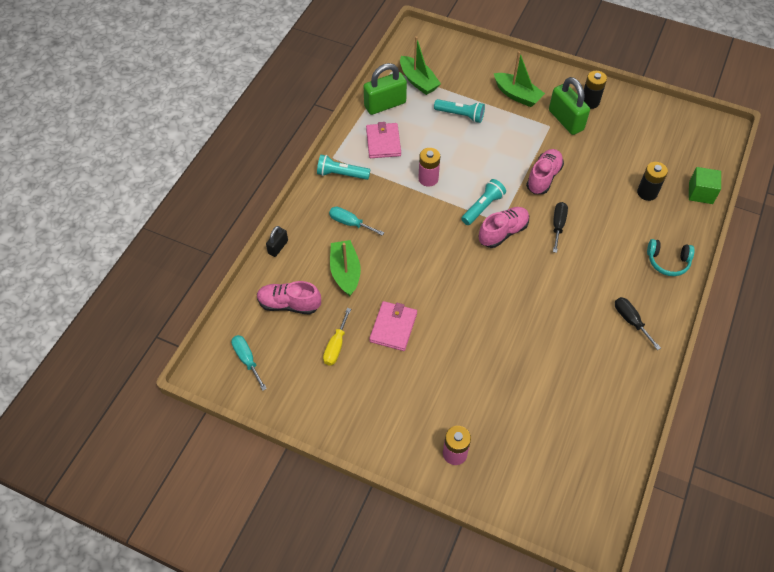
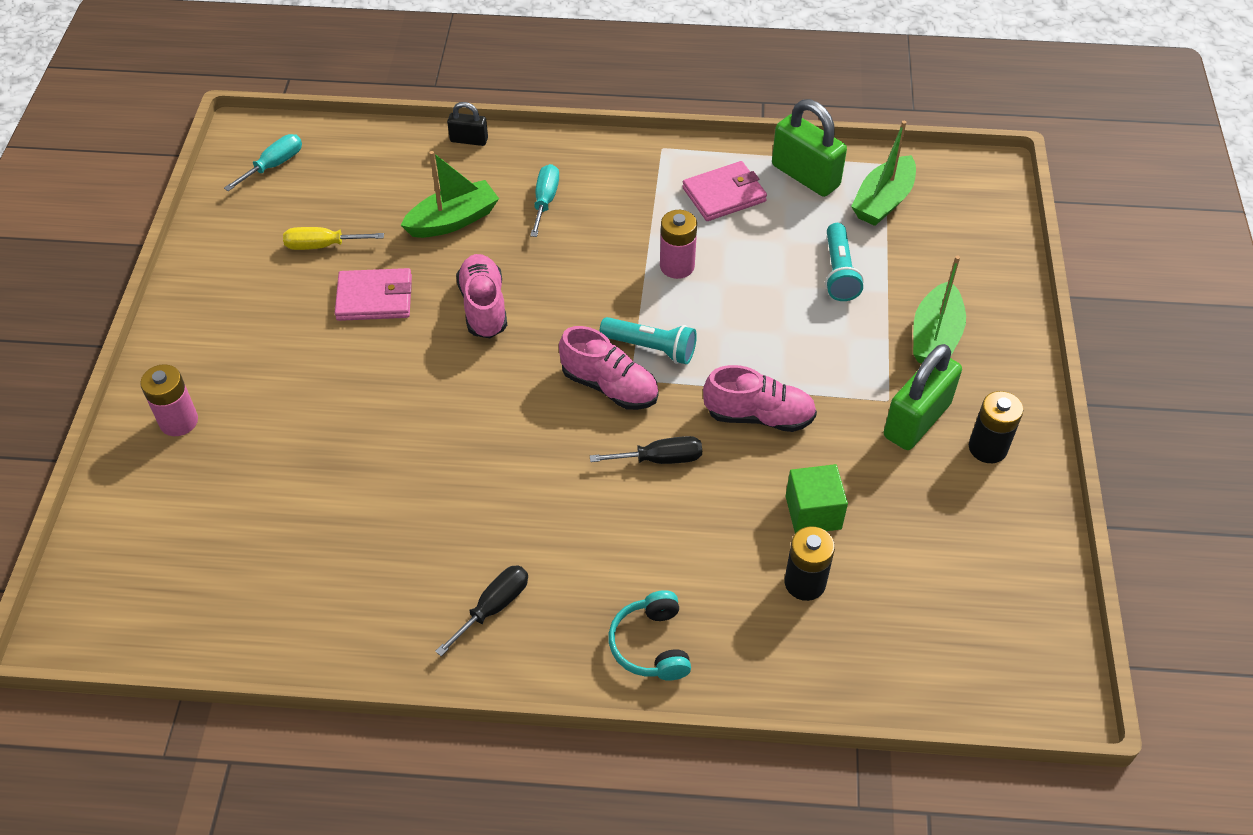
camera: 70 degrees right, 5 degrees down
(289, 304) = (376, 179): pink shoe -> pink shoe (483, 307)
(341, 174) = (634, 166): turquoise flashlight -> none
(700, 193) = (852, 677): green cube -> green cube (813, 512)

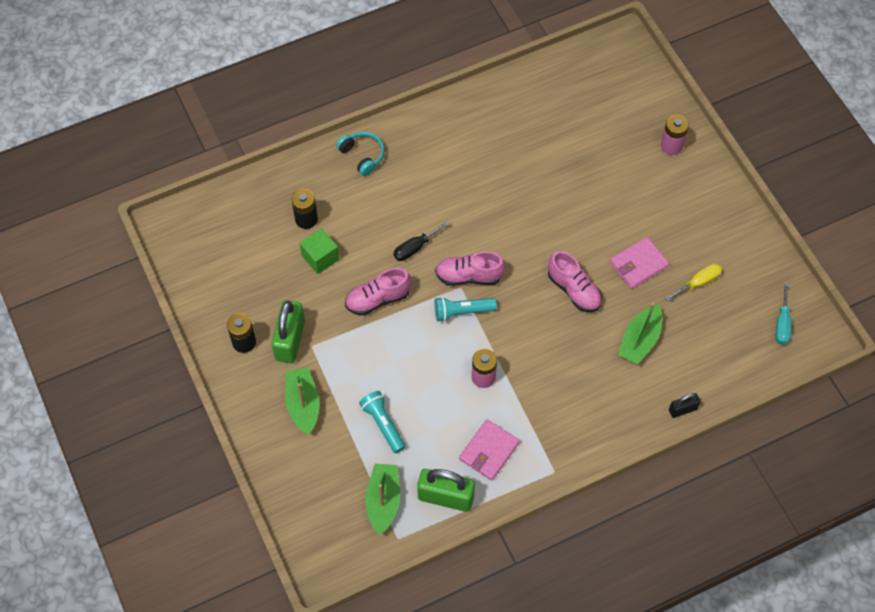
camera: 150 degrees right, 10 degrees up
(493, 607) = (445, 137): black screwdriver -> none
(545, 201) = (596, 385): turquoise screwdriver -> none

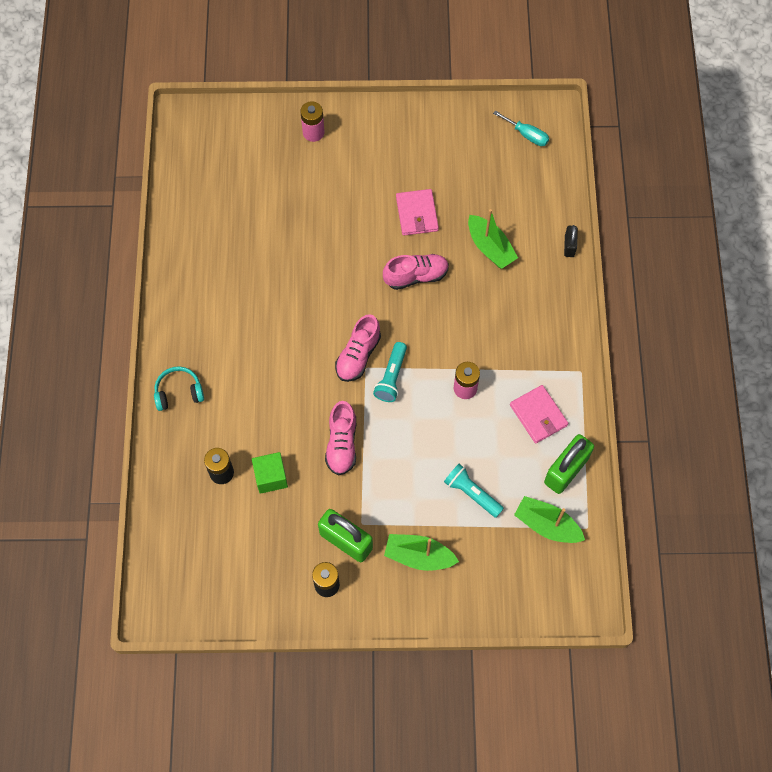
camera: 65 degrees left, 5 degrees up
(383, 424) = (472, 493): turquoise flashlight -> turquoise flashlight turned 45 degrees clockwise
(415, 248) = (304, 388): black screwdriver -> none
(698, 282) = (458, 177): yellow screwdriver -> none

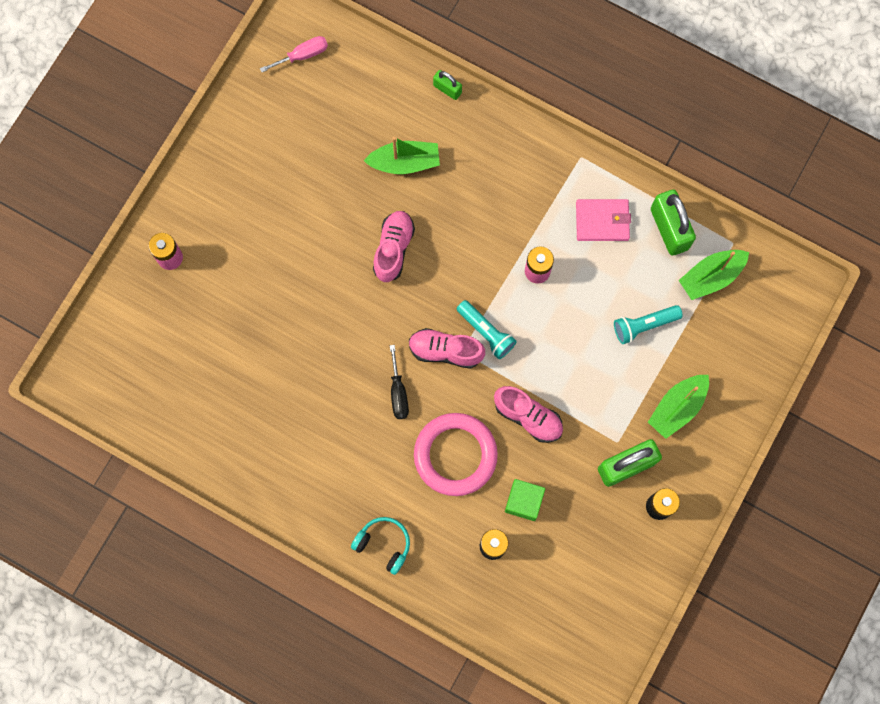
camera: 60 degrees left, 10 degrees up
(179, 392) = (383, 544): turquoise headphones -> turquoise headphones turned 105 degrees clockwise
(279, 406) = (455, 455): none -> pink ring
(304, 339) = (398, 392): none -> black screwdriver
(358, 355) = (445, 351): pink shoe -> pink shoe turned 135 degrees clockwise
(417, 214) = (326, 209): pink wallet -> none
(526, 135) = (303, 55): turquoise screwdriver -> pink screwdriver
(569, 246) = (447, 89): black padlock -> green padlock

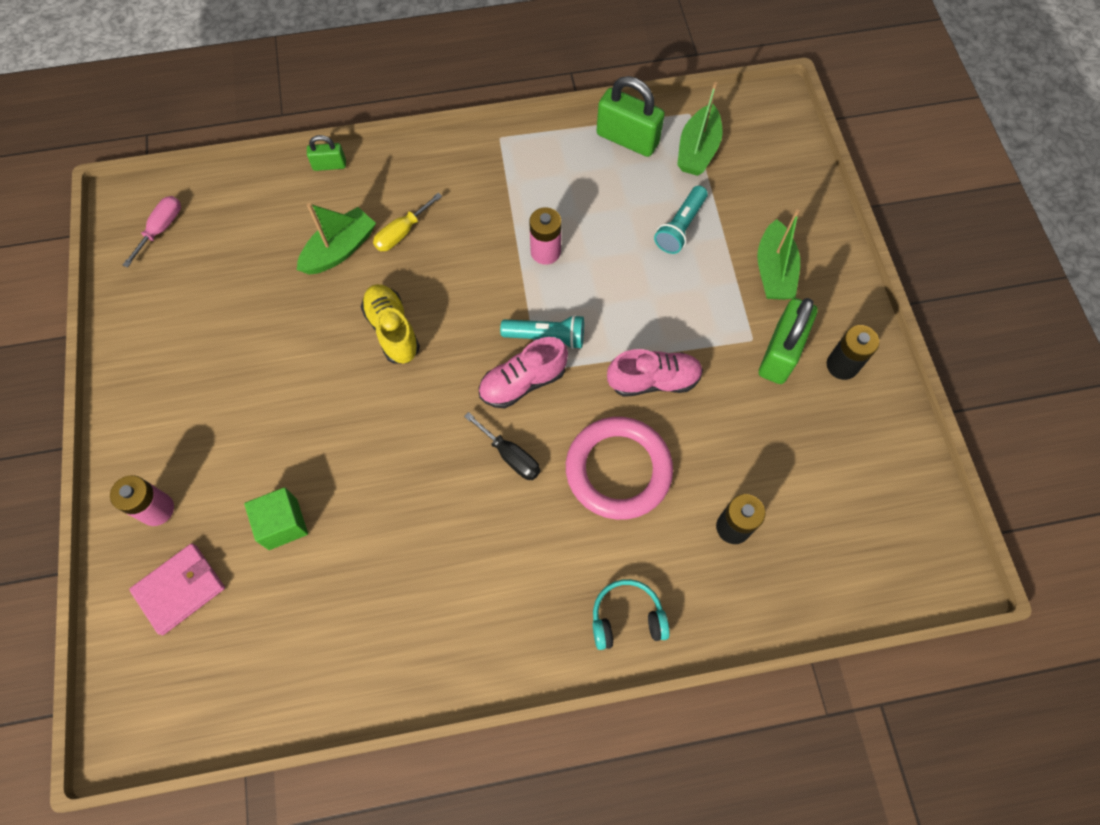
camera: 40 degrees left, 10 degrees down
(393, 249) = (392, 330): pink shoe -> yellow shoe
(455, 181) = (402, 233): none -> yellow screwdriver
(523, 501) = (722, 460): green cube -> green cube (283, 524)
(602, 221) = (565, 172): pink wallet -> pink wallet (180, 589)

